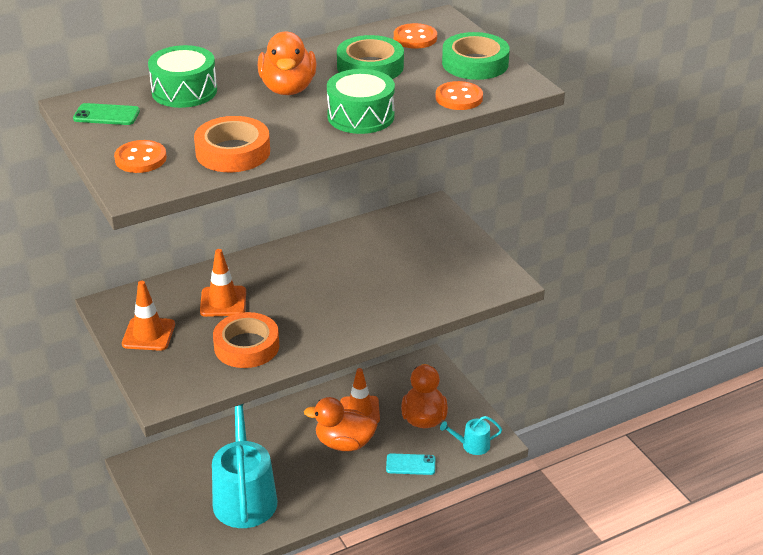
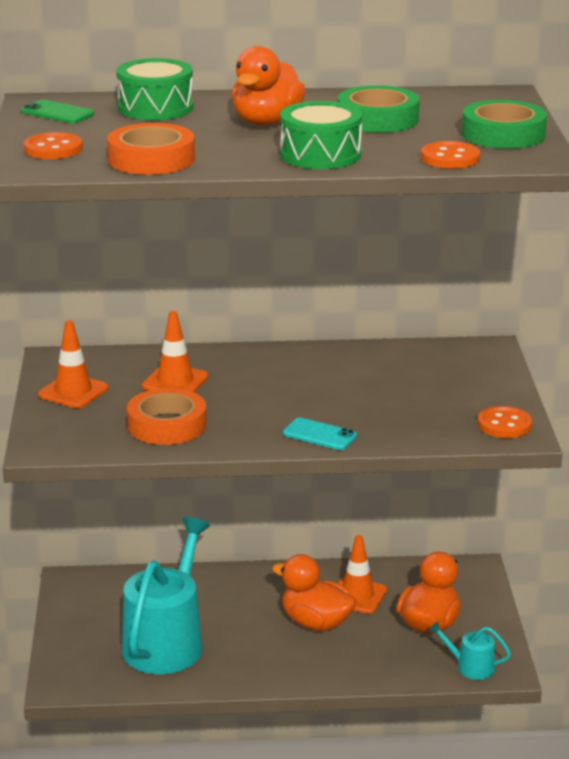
camera: 25 degrees right, 10 degrees down
(410, 464) = (380, 665): turquoise phone -> turquoise phone (319, 435)
(415, 38) = (457, 105): orange button -> orange button (504, 425)

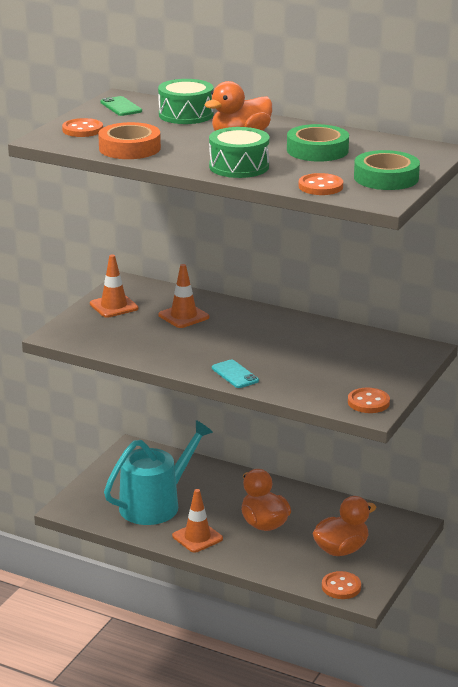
camera: 30 degrees right, 0 degrees up
(167, 425) = (146, 342): orange tape -> none
(357, 596) = (310, 516): orange traffic cone -> orange traffic cone (197, 537)
(471, 667) = (341, 587): turquoise watering can -> orange button

